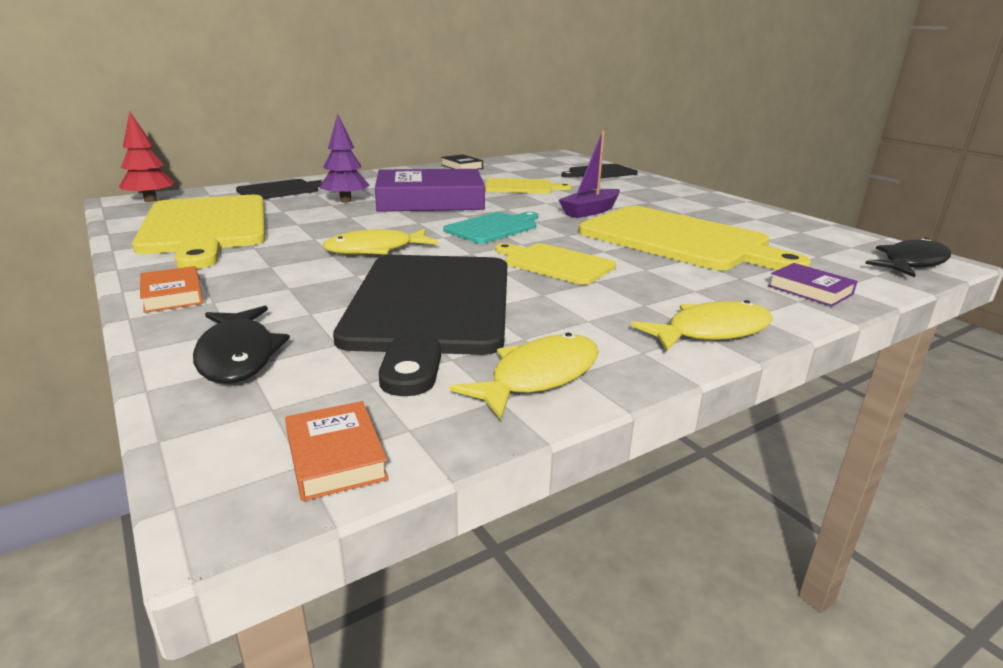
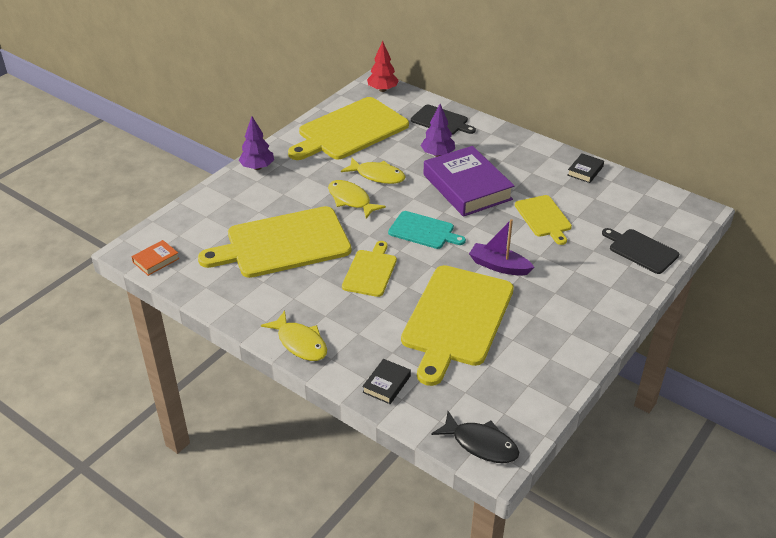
camera: 70 degrees right, 15 degrees up
(173, 295) = (257, 167): orange book -> purple tree
(238, 355) = (212, 210): black fish -> none
(430, 306) = (283, 243): black cutting board -> yellow cutting board
(538, 377) = (228, 293): yellow fish -> yellow fish (377, 176)
(810, 290) = (386, 384): purple book -> black book

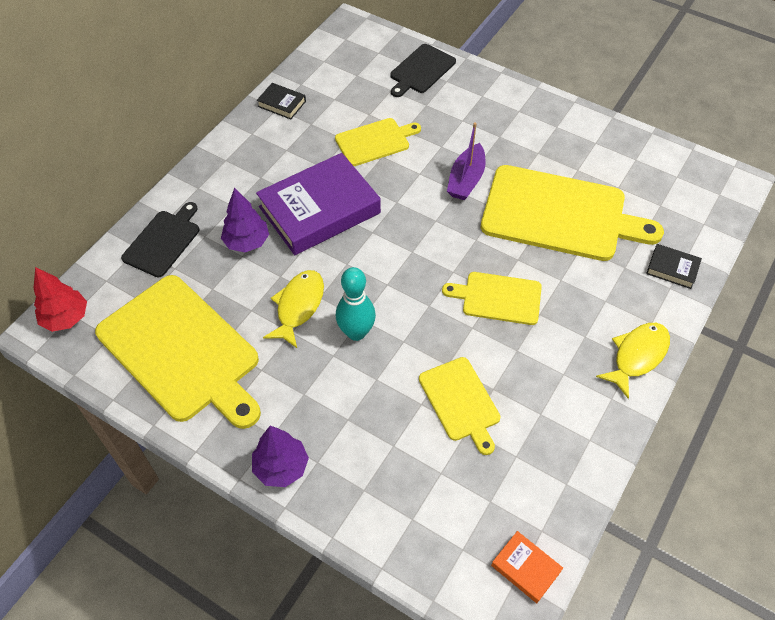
camera: 95 degrees left, 15 degrees up
(283, 243) = (460, 402): yellow cutting board -> yellow cutting board, size x0.52
(351, 200) = (356, 332): yellow fish -> turquoise bowling pin
(423, 231) = (413, 250): turquoise cutting board -> none
(481, 444) = (720, 192): black fish -> none

